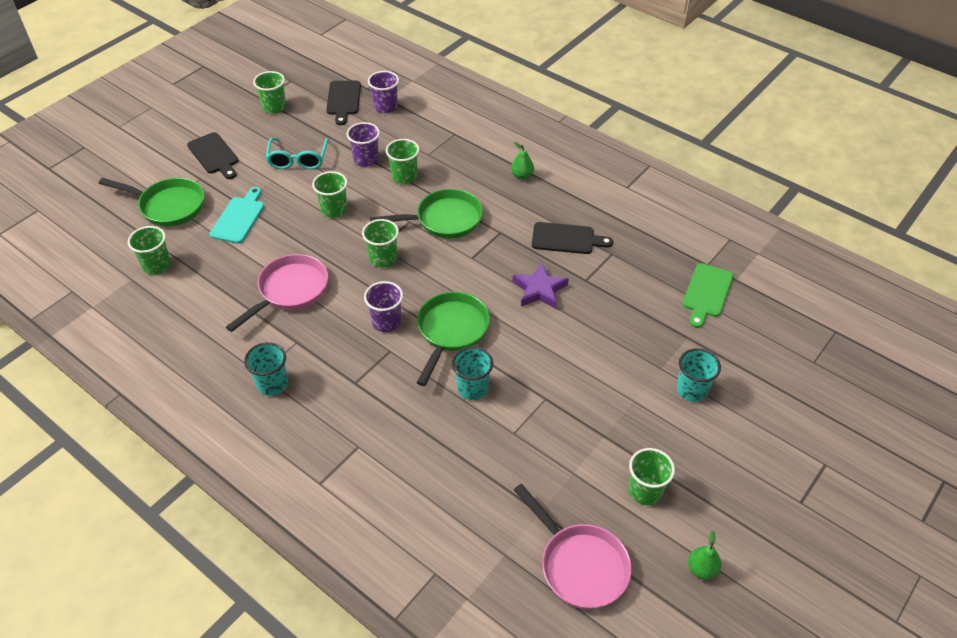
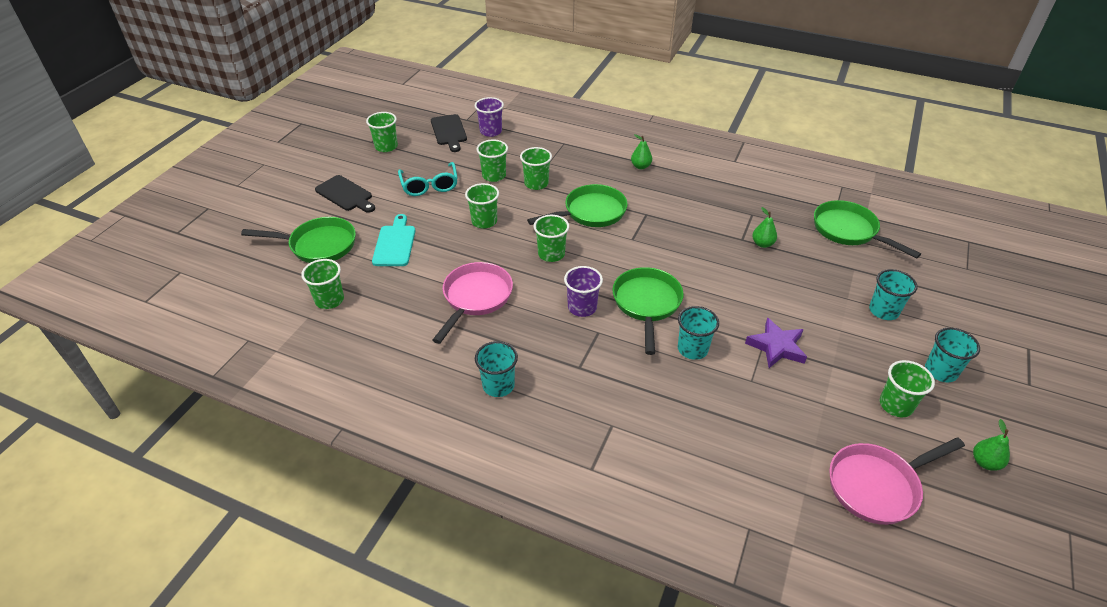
camera: 15 degrees left, 5 degrees down
(366, 160) = (494, 176): purple cup -> green cup
(539, 289) = (706, 254): purple star -> purple star (776, 346)
(566, 239) = (707, 209): black cutting board -> none
(579, 565) = (877, 486): pink pan -> pink pan turned 120 degrees clockwise
(604, 289) = (762, 244): none -> green pear
(706, 293) = (848, 231): green cutting board -> green pan
(713, 467) = (940, 371): none -> turquoise cup

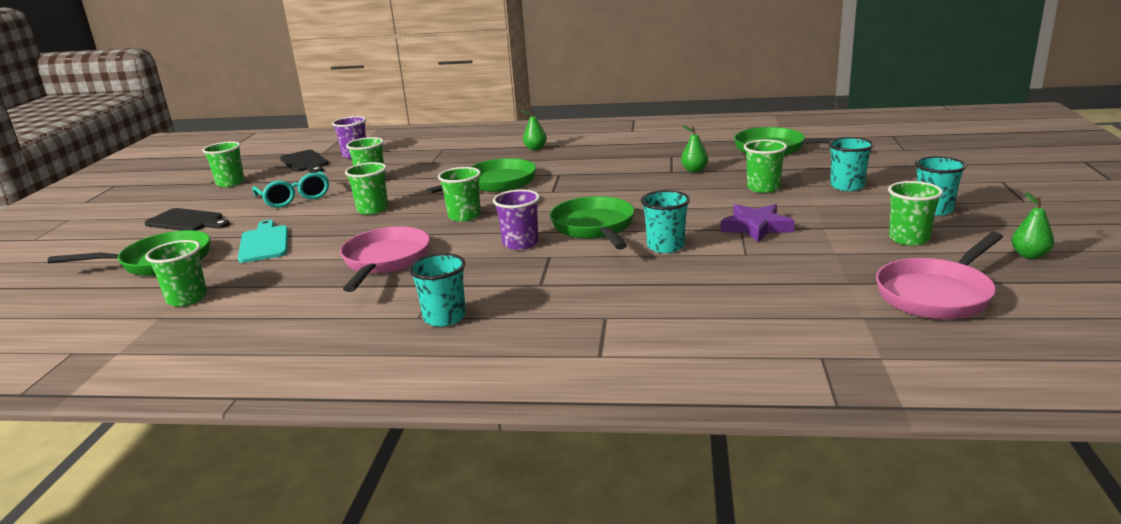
camera: 15 degrees left, 20 degrees down
(536, 183) = (423, 176): green cup -> green cup (763, 188)

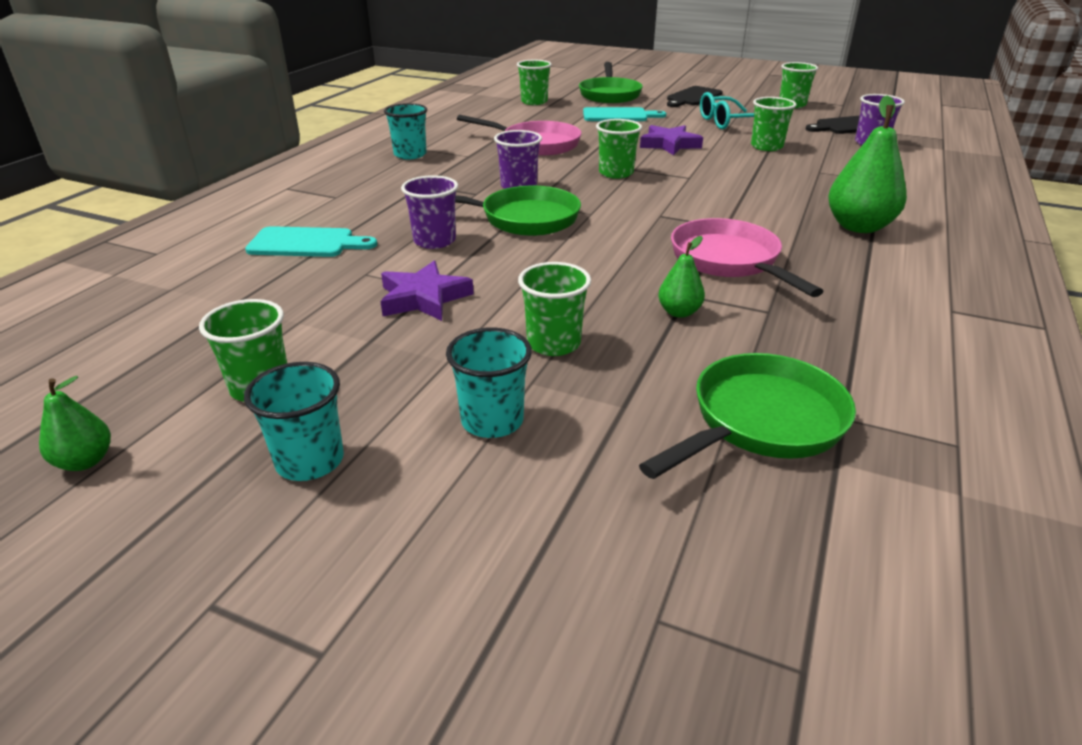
camera: 105 degrees right, 10 degrees up
(372, 209) = (669, 144): green cup -> purple star
(496, 183) = (712, 193): green pan -> none
(535, 148) = (858, 227): green pear -> green pear, size x1.93
(665, 246) = (434, 241): turquoise cup -> purple cup
(722, 293) = (306, 243): none -> turquoise cutting board
(937, 294) = (136, 342): pink pan -> pink pan (729, 261)

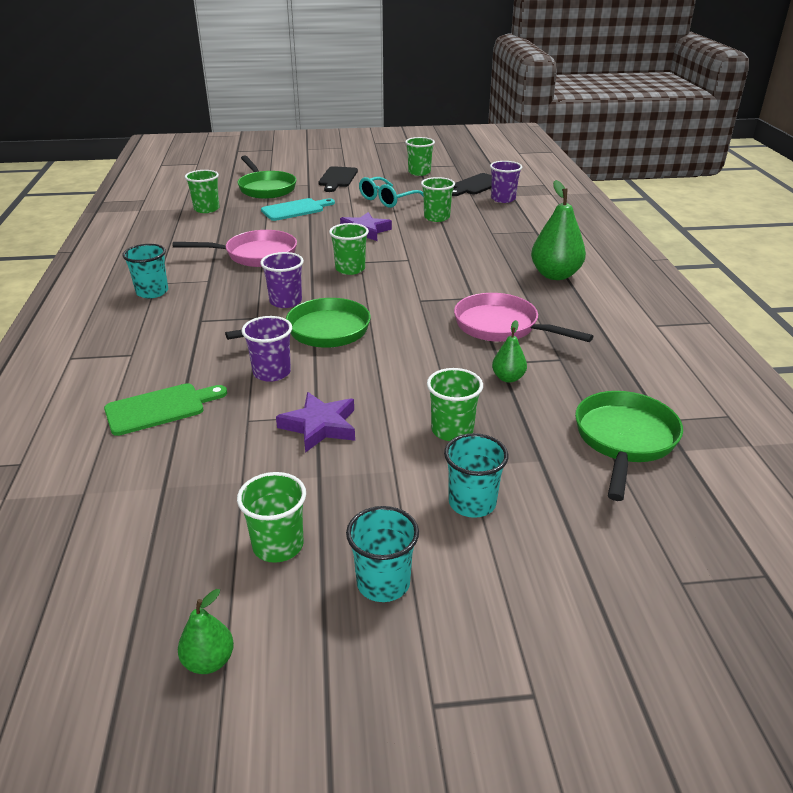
camera: 30 degrees left, 0 degrees up
(306, 243) = (160, 408): turquoise cutting board -> green cutting board

